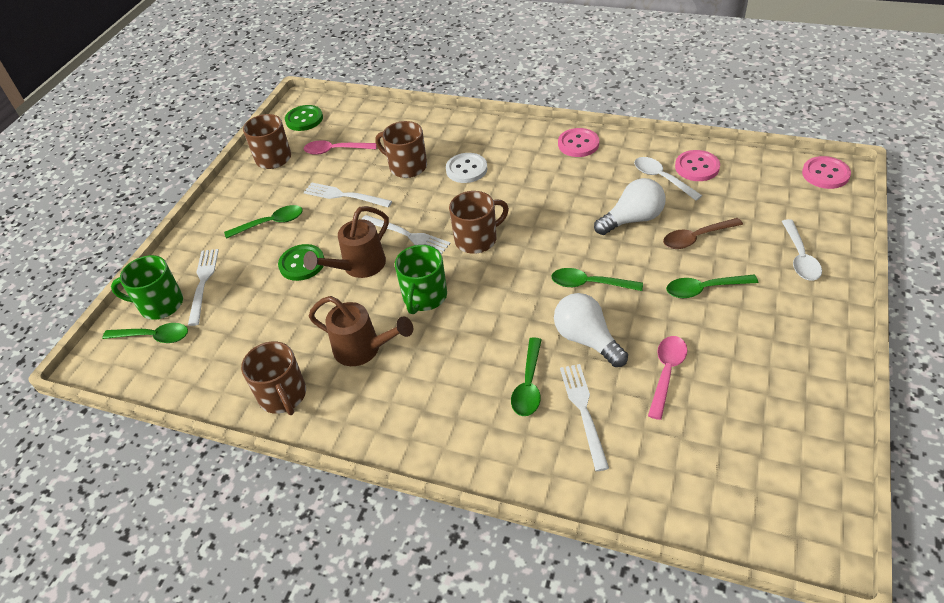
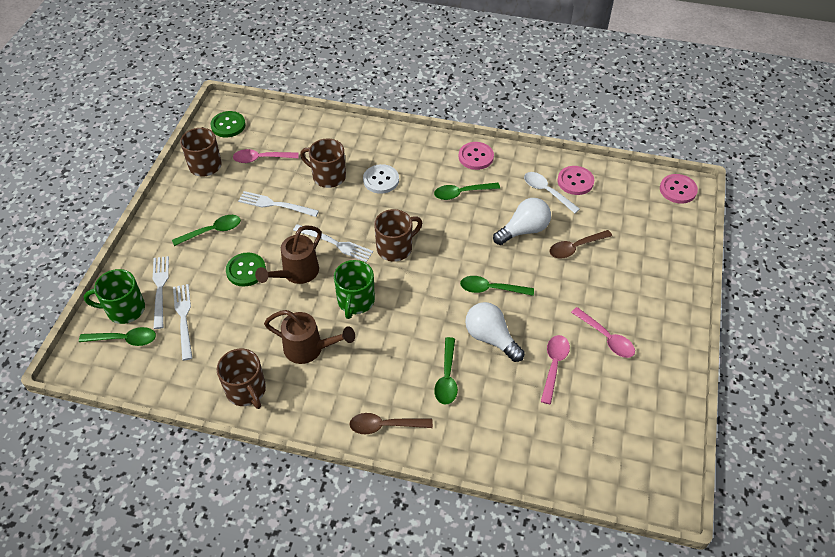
camera: 10 degrees left, 5 degrees up
(446, 441) = (384, 426): none -> brown spoon
(583, 411) = (491, 398): white fork -> white fork (184, 318)
(704, 289) = (582, 293): green spoon -> green spoon (461, 193)
(736, 341) = (606, 338): none -> pink spoon
(800, 257) = (656, 265): white spoon -> none

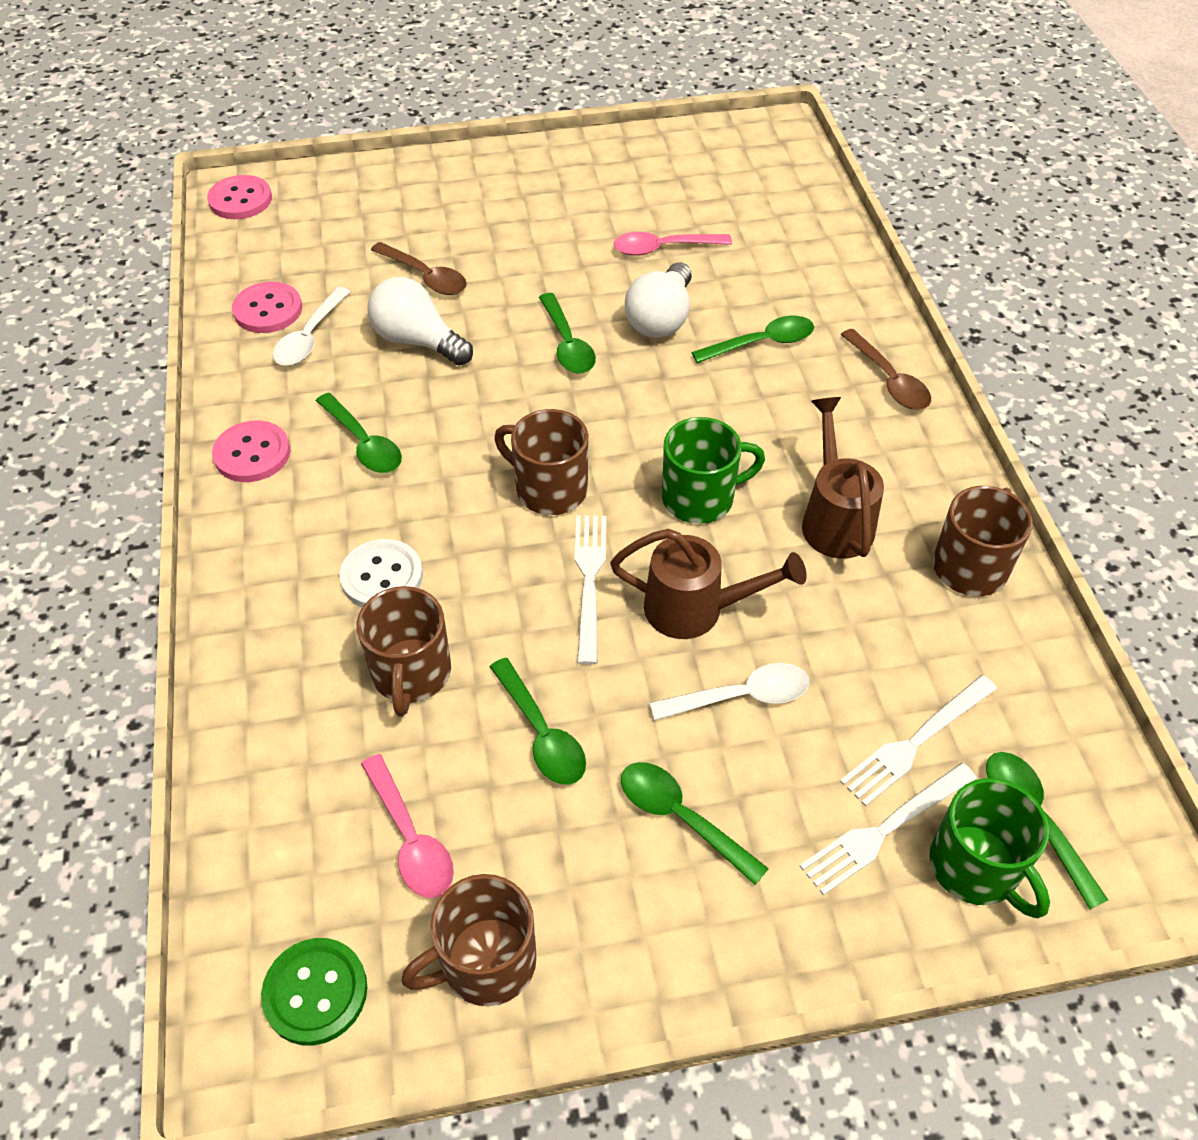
camera: 115 degrees left, 0 degrees up
(246, 270) = (741, 696): green button -> white spoon
(275, 204) = (541, 733): white fork -> green spoon
(606, 338) = (582, 213): pink spoon -> none

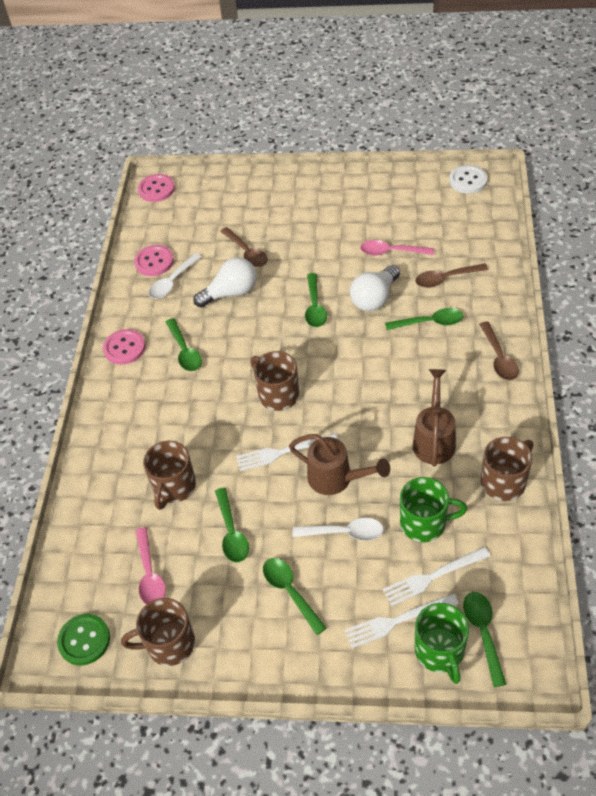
camera: 20 degrees right, 0 degrees up
(382, 576) = (173, 430): white button -> white button (468, 180)
(417, 341) = (231, 293): white light bulb -> white light bulb turned 105 degrees clockwise
(589, 581) = (283, 452): white fork -> white fork turned 120 degrees counterclockwise
(700, 498) = (360, 413): green mug -> green mug (424, 523)
(763, 276) = (445, 279): none -> brown spoon

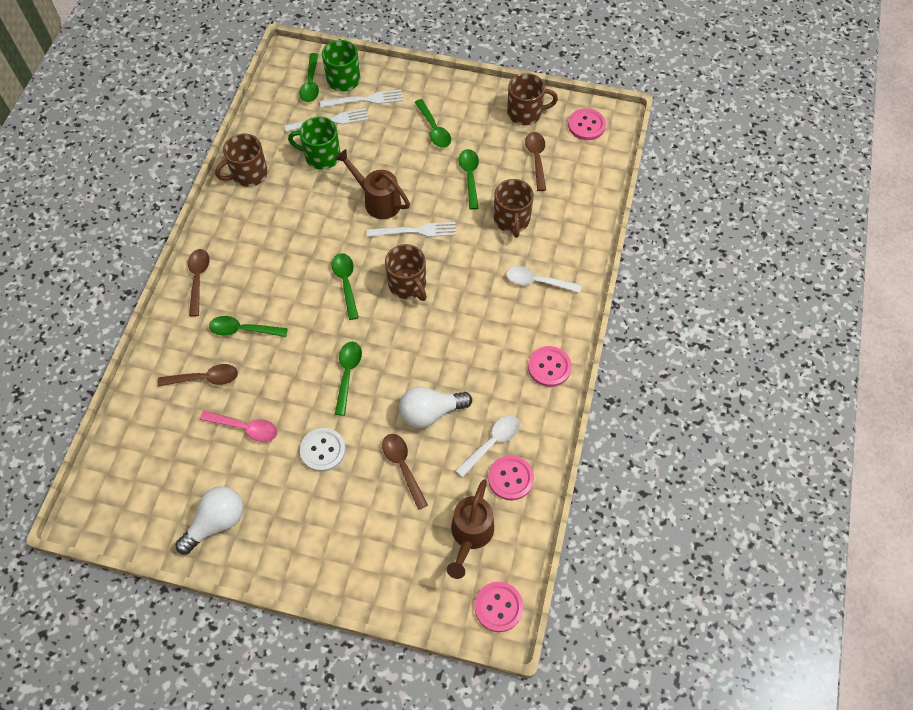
camera: 175 degrees left, 10 degrees up
(84, 640) = (586, 125): green button -> pink button
(150, 574) = (536, 159): pink spoon -> brown spoon
(174, 487) = (512, 220): brown mug -> brown mug turned 150 degrees clockwise
(185, 351) = (488, 350): green spoon -> green spoon (346, 283)
(344, 532) = (383, 160): white spoon -> white spoon (537, 282)
(374, 298) = (285, 371): white light bulb -> white light bulb (216, 522)
(434, 440) = (287, 217): brown watering can -> brown watering can (470, 535)
(468, 180) = (114, 518): white button -> white button (323, 450)

